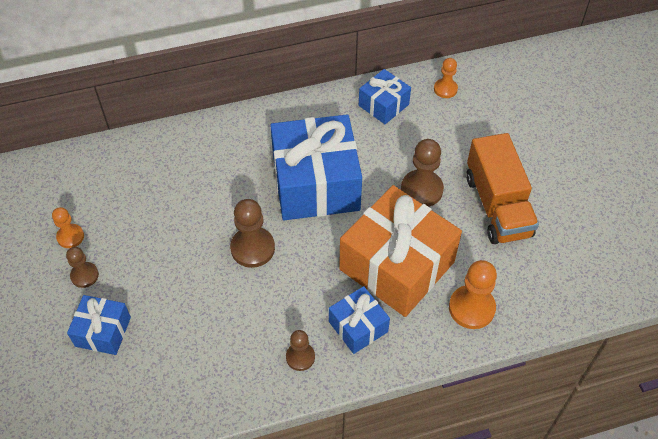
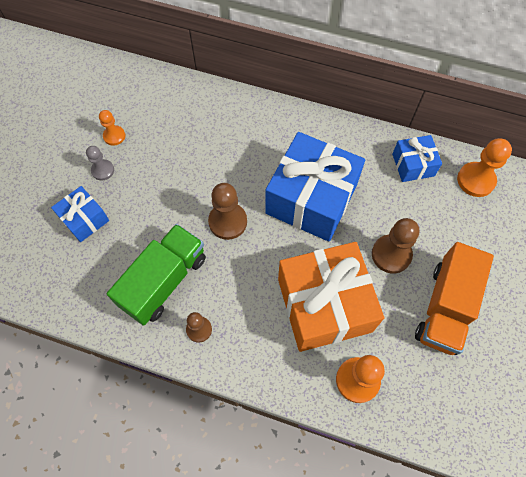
camera: 35 degrees right, 10 degrees up
(84, 275) = (103, 170): brown pawn -> grey pawn
(232, 337) = (164, 281): none -> green truck
(358, 327) = (258, 334): blue gift -> none
(445, 89) = (475, 180): orange pawn -> orange pawn, size x1.64

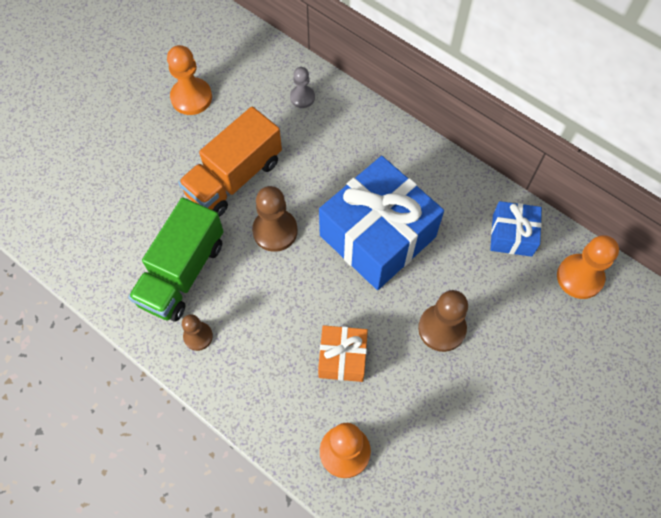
camera: 20 degrees right, 0 degrees up
(85, 219) = (126, 179): blue gift -> none
(103, 170) = (165, 132): grey pawn -> grey pawn (302, 97)
(114, 136) = (191, 97): orange pawn -> orange pawn, size x1.64
(164, 281) = (182, 273): green truck -> green truck turned 150 degrees clockwise
(324, 305) = (342, 358): orange gift -> orange gift, size x0.50
(445, 307) = (478, 409): orange truck -> orange truck (234, 177)

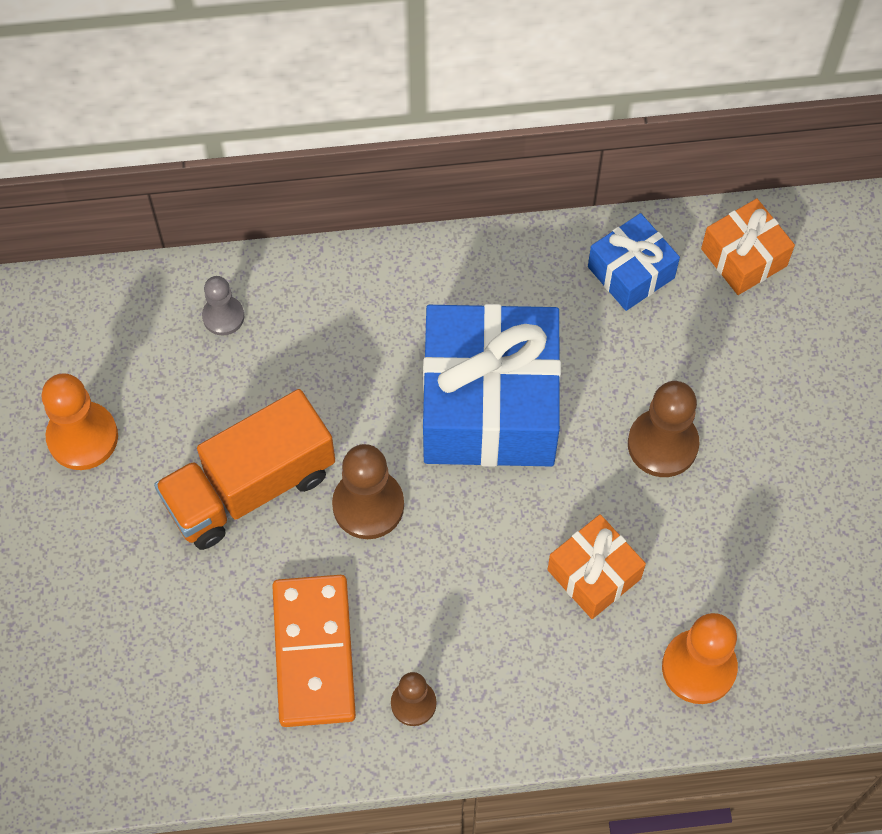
camera: 45 degrees left, 0 degrees up
(182, 273) = (314, 652): green truck -> orange domino
(234, 177) = (249, 487): orange truck -> orange truck turned 60 degrees clockwise
(579, 277) = (744, 257): orange pawn -> orange gift

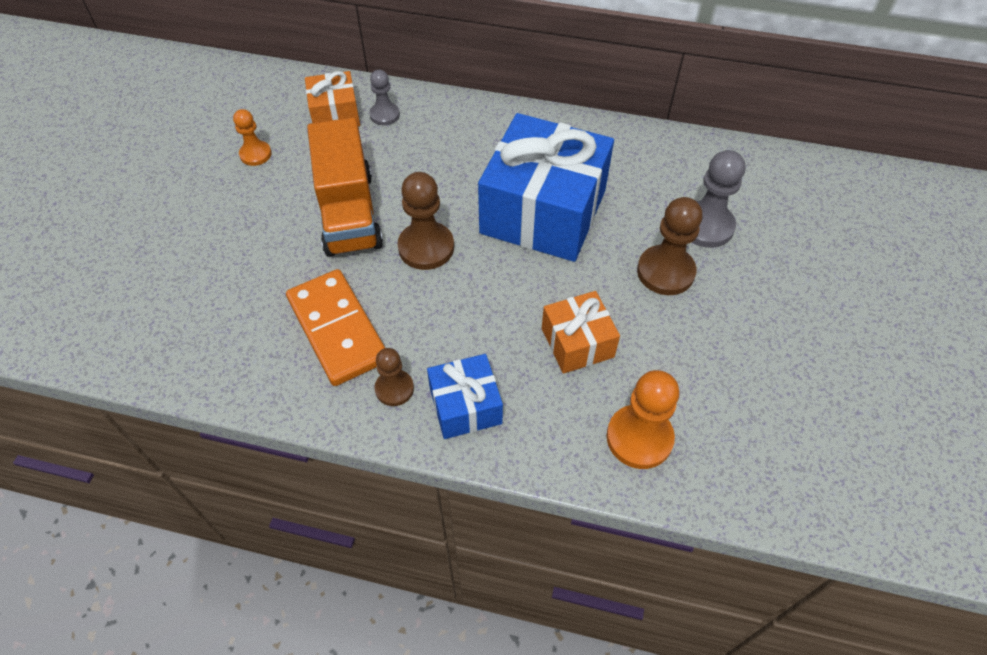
camera: 20 degrees right, 10 degrees down
(82, 437) = (255, 154): orange pawn -> orange pawn, size x0.61
(249, 487) = (349, 213): orange truck -> orange truck turned 90 degrees counterclockwise
(314, 652) = (338, 329): orange domino -> orange domino turned 45 degrees counterclockwise
(631, 272) = (680, 162): blue gift -> blue gift (465, 406)
(690, 362) = (706, 226): none -> grey pawn
(744, 257) = (769, 175): orange gift -> orange gift (335, 114)

